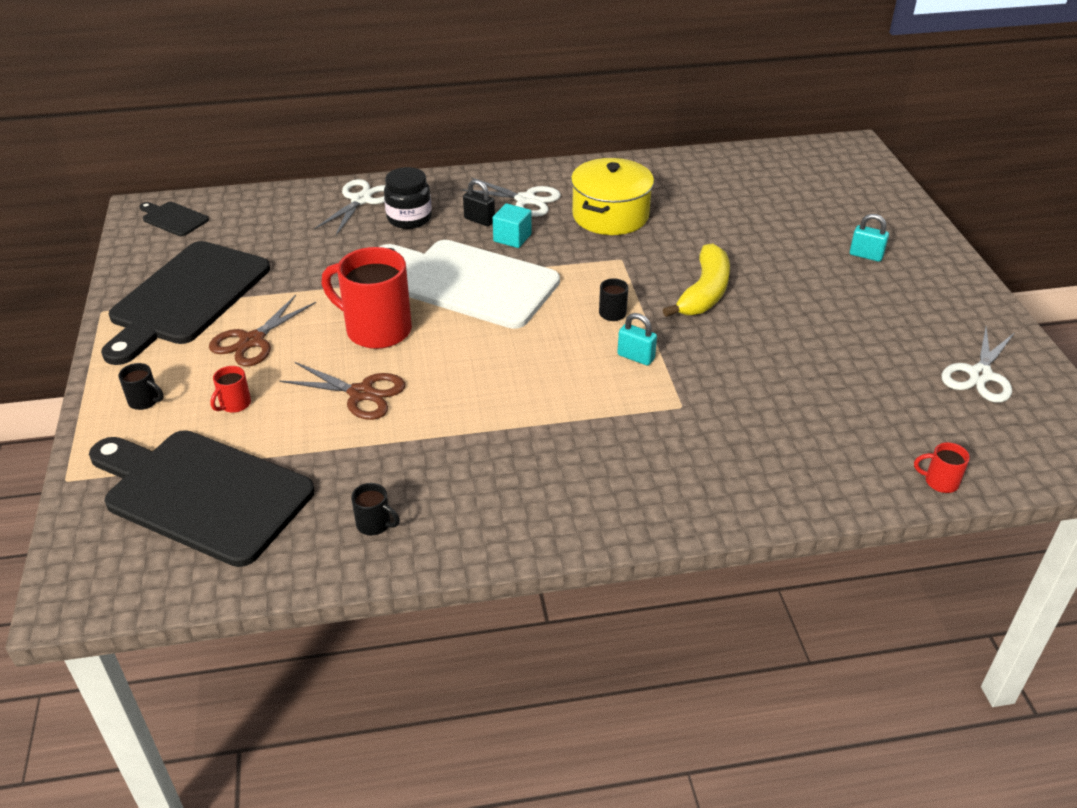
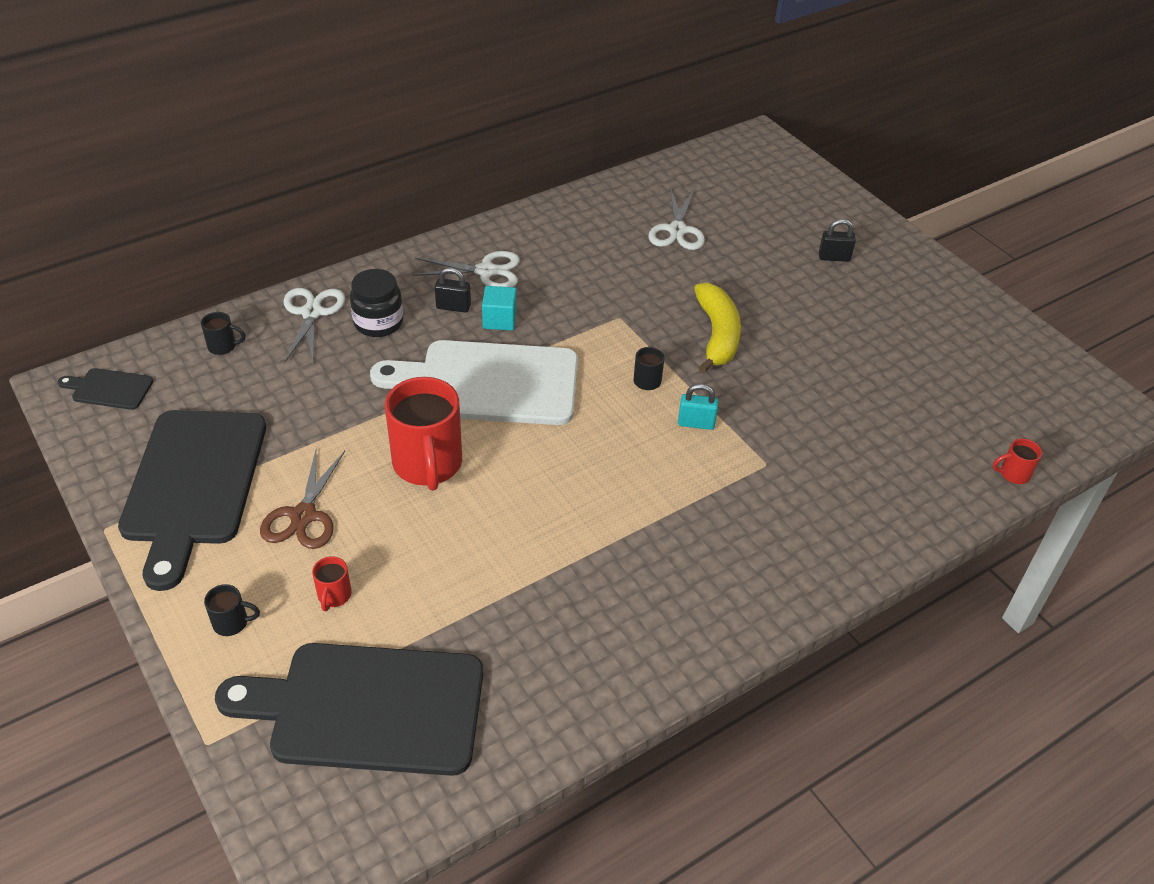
camera: 25 degrees left, 5 degrees up
(361, 394) = (458, 542): brown scissors -> none
(374, 524) = (563, 681): black mug -> black mug (223, 346)
(376, 330) = (427, 464): red mug -> red mug turned 105 degrees counterclockwise
(610, 215) = (580, 269): yellow pot -> none
(866, 255) = (834, 257): turquoise padlock -> black padlock
(980, 375) = (989, 358): white scissors -> white scissors (677, 230)

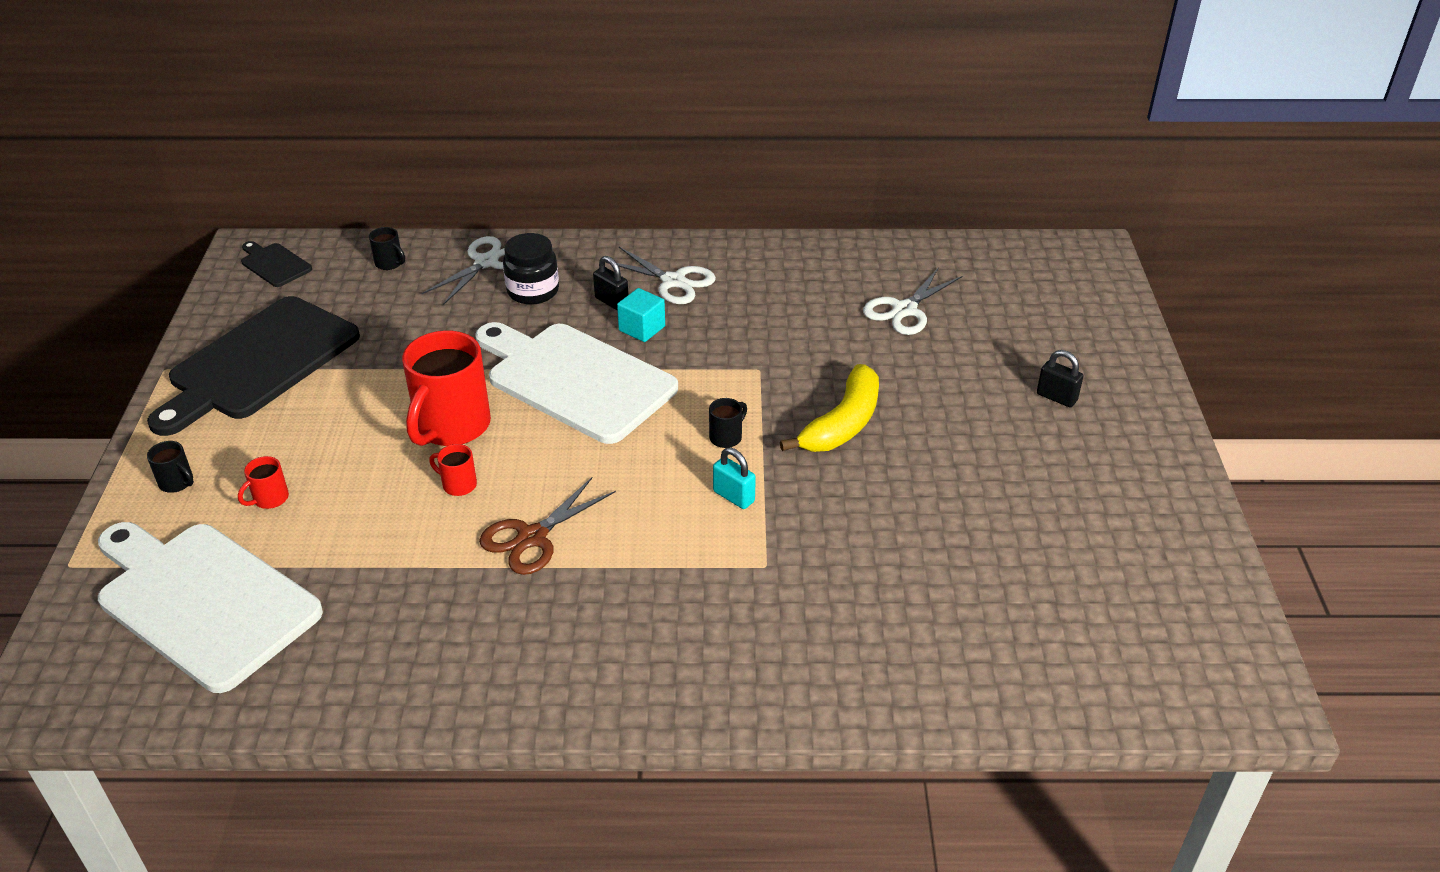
camera: 35 degrees right, 5 degrees down
(303, 516) = (312, 424): brown scissors -> brown scissors (532, 537)
(368, 708) = (203, 601): black cutting board -> white cutting board
(1013, 474) = (1040, 703): red mug -> red mug (458, 485)

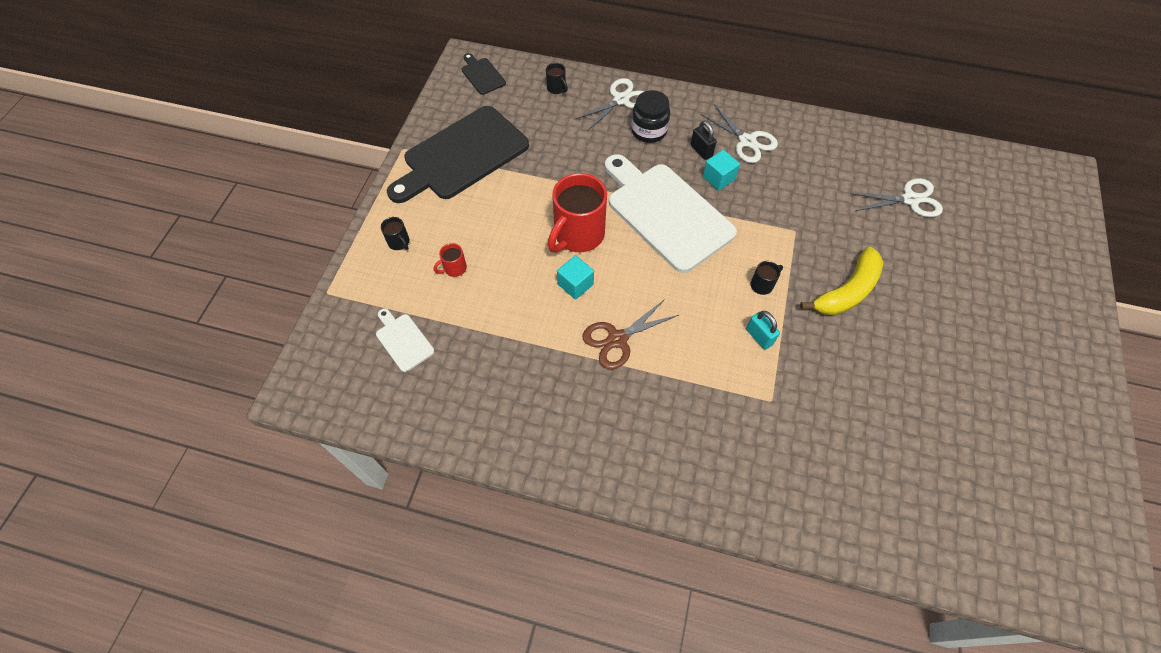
camera: 15 degrees right, 20 degrees up
(203, 601) = (403, 340): white cutting board -> white cutting board, size x0.44
(458, 485) = (575, 284): red mug -> turquoise cube
(904, 310) = (910, 199): white scissors -> white scissors turned 150 degrees counterclockwise
(1056, 397) = (1010, 302): black padlock -> none

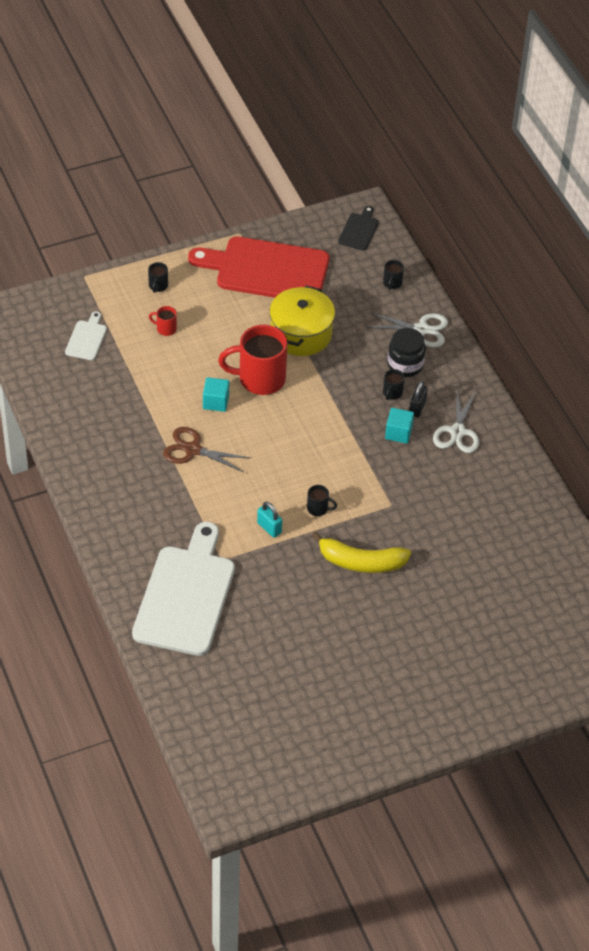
camera: 50 degrees right, 10 degrees down
(462, 156) = (267, 270): black cutting board -> red cutting board
(554, 176) = (301, 334): none -> yellow pot
(666, 213) = (331, 419): white cutting board -> white cutting board (185, 595)
(672, 157) = (392, 393): none -> black mug
(759, 337) = (269, 528): turquoise padlock -> turquoise padlock turned 60 degrees counterclockwise
(910, 199) = (498, 565): white scissors -> none

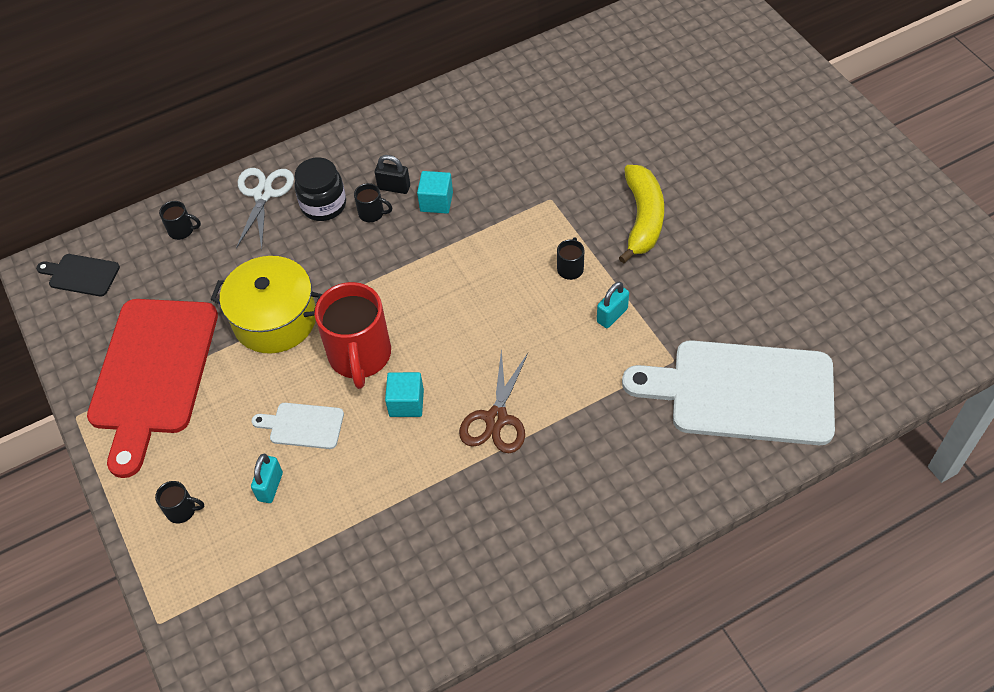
camera: 90 degrees left, 5 degrees up
(86, 338) = (294, 595): white cutting board -> white cutting board (303, 426)
(165, 329) = (270, 486): red mug -> turquoise padlock
(457, 432) = (427, 148): white scissors -> none

